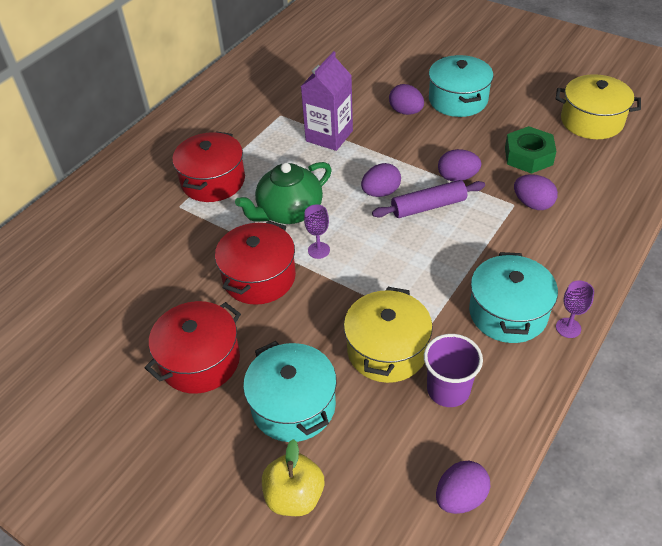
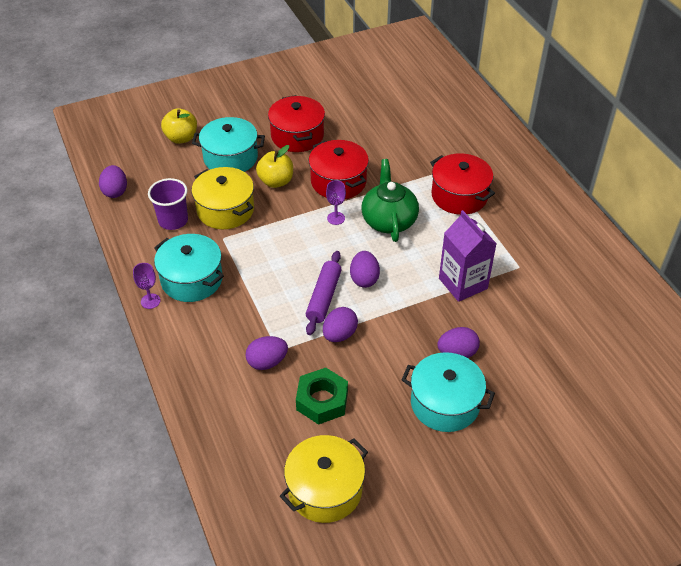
camera: 120 degrees right, 0 degrees up
(301, 332) = (276, 181): none -> yellow apple

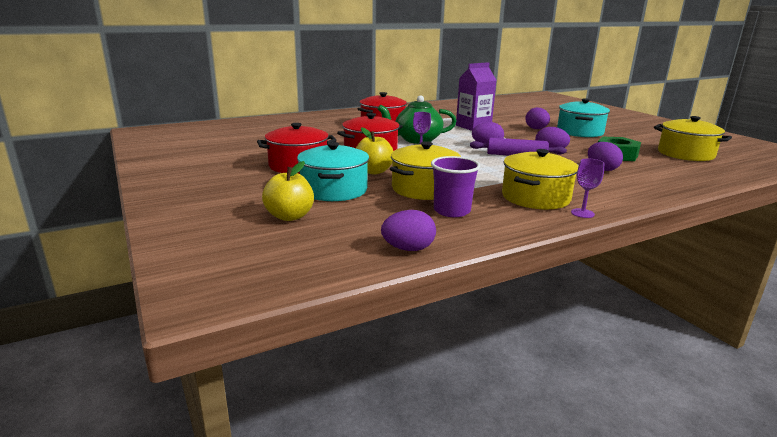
camera: 95 degrees left, 25 degrees down
(192, 279) = (535, 197): turquoise pot -> yellow pot

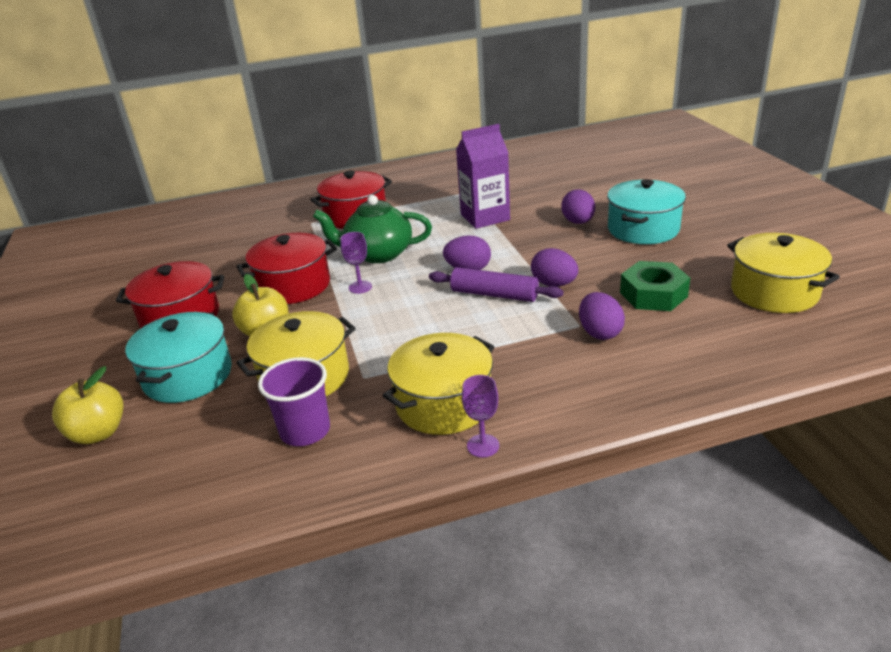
camera: 15 degrees right, 10 degrees up
(408, 249) = (192, 513): purple egg -> none

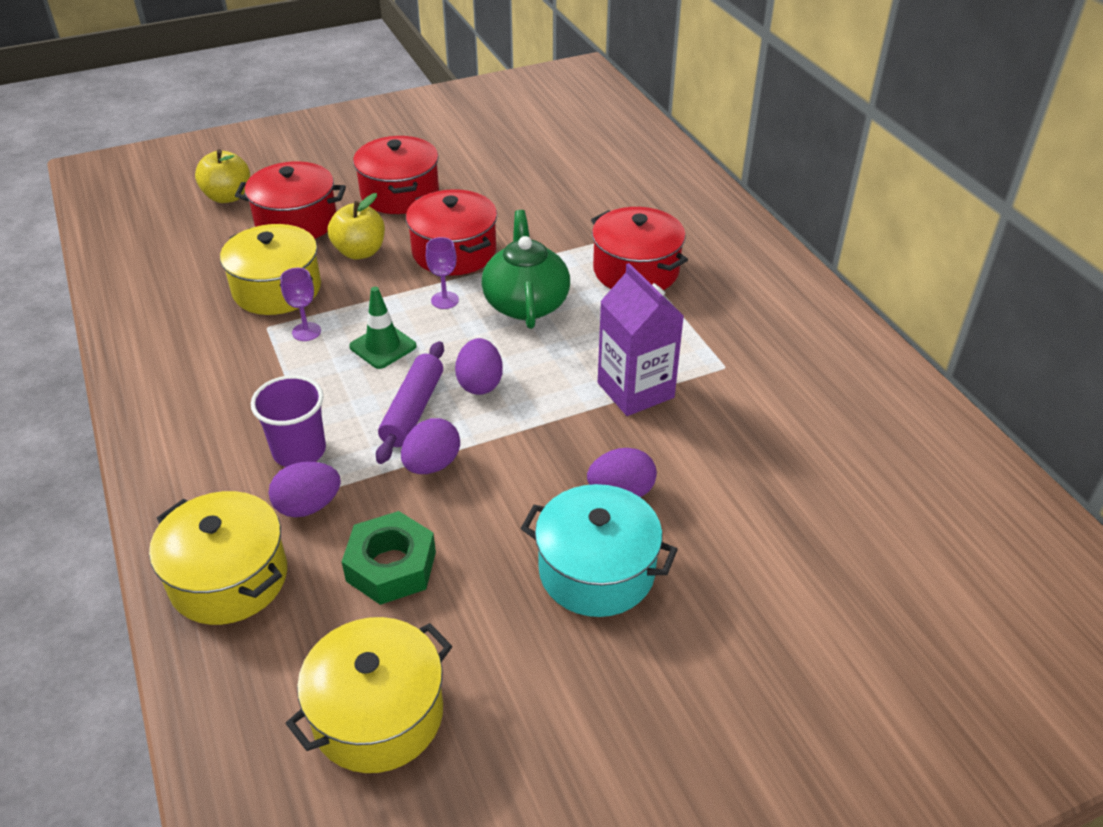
camera: 80 degrees right, 10 degrees up
(188, 376) = (296, 221): turquoise pot -> red pot
(305, 431) = (194, 303): purple cup -> purple cup (299, 451)
(413, 312) = (383, 346): none -> green traffic cone
(443, 403) = (207, 384): yellow pot -> yellow pot (229, 578)
(483, 446) = (135, 415): purple goblet -> purple goblet (306, 332)

